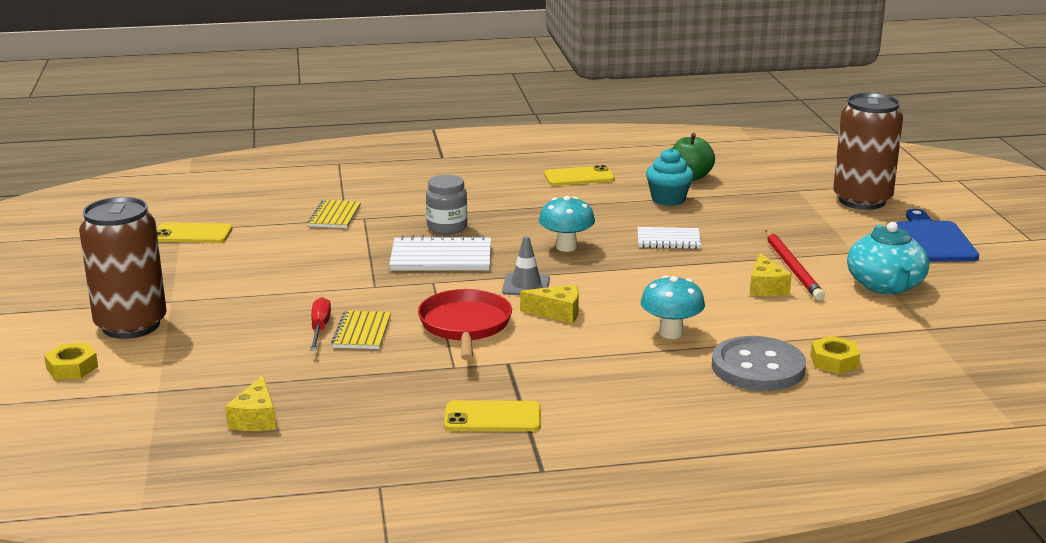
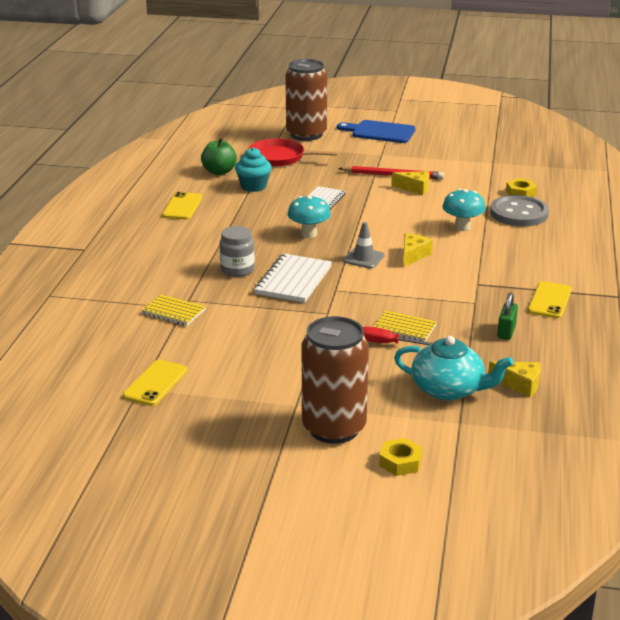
camera: 70 degrees left, 5 degrees up
(386, 396) = (506, 331): none -> green padlock
(465, 325) = (415, 289): red pan -> red pan (279, 157)
(885, 286) = (433, 158): turquoise teapot -> turquoise teapot (448, 389)

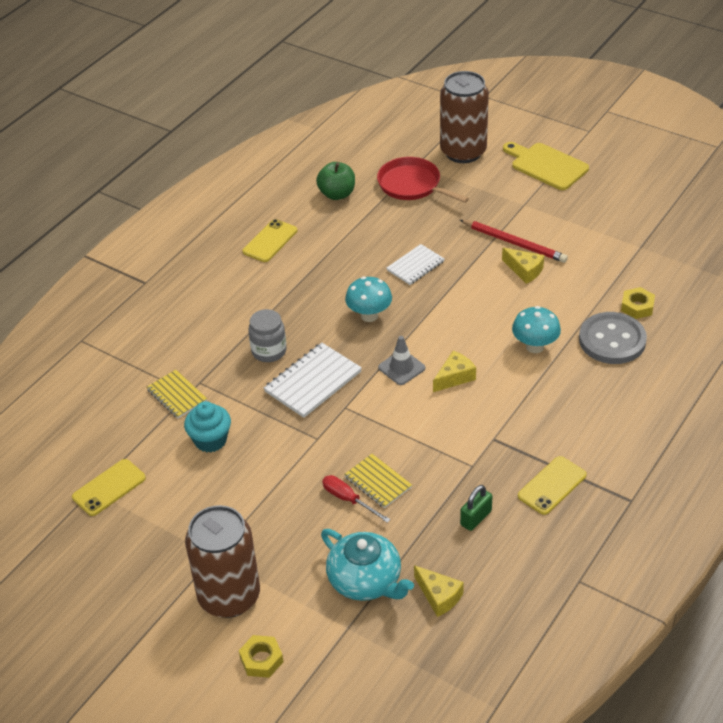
camera: 25 degrees right, 15 degrees up
(253, 186) = (358, 226): turquoise cupcake -> turquoise cupcake (210, 440)
(380, 132) = (546, 165): blue cutting board -> yellow cutting board

